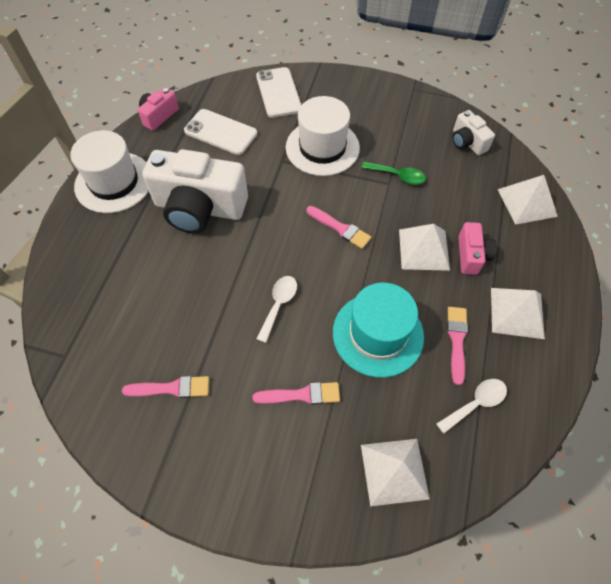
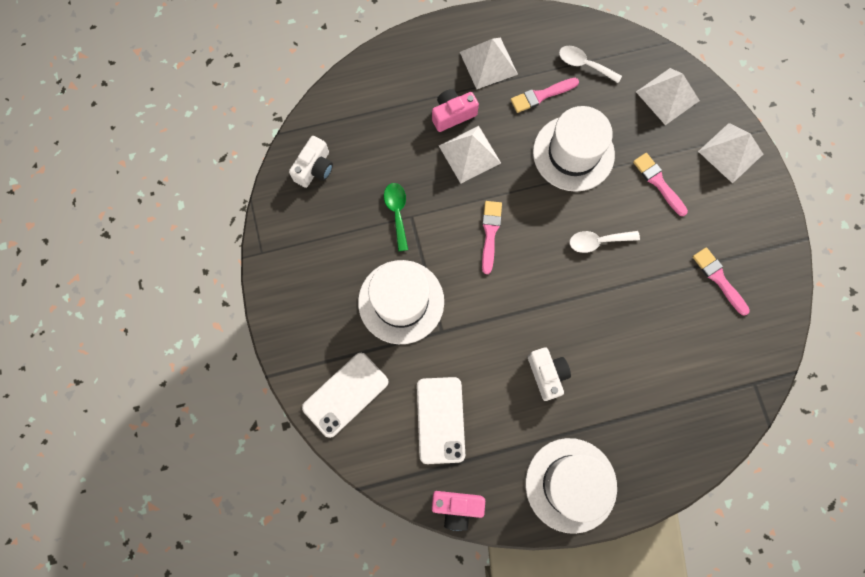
camera: 120 degrees left, 15 degrees up
(199, 208) = (547, 374): white camera -> white camera, size x0.48
(378, 334) = (573, 153): turquoise hat -> white hat
(527, 202) = (365, 91): white pyramid -> white pyramid (730, 152)

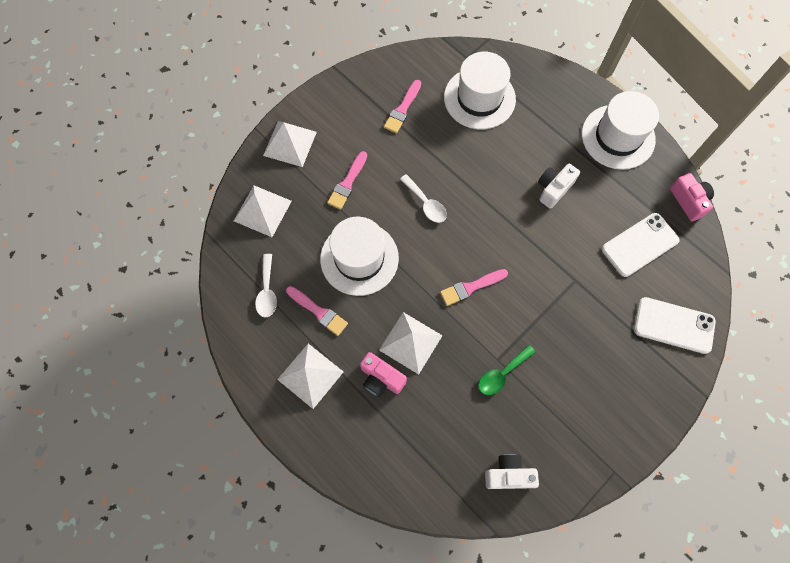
camera: 120 degrees left, 5 degrees down
(401, 301) = (574, 325): white hat -> white hat (479, 98)

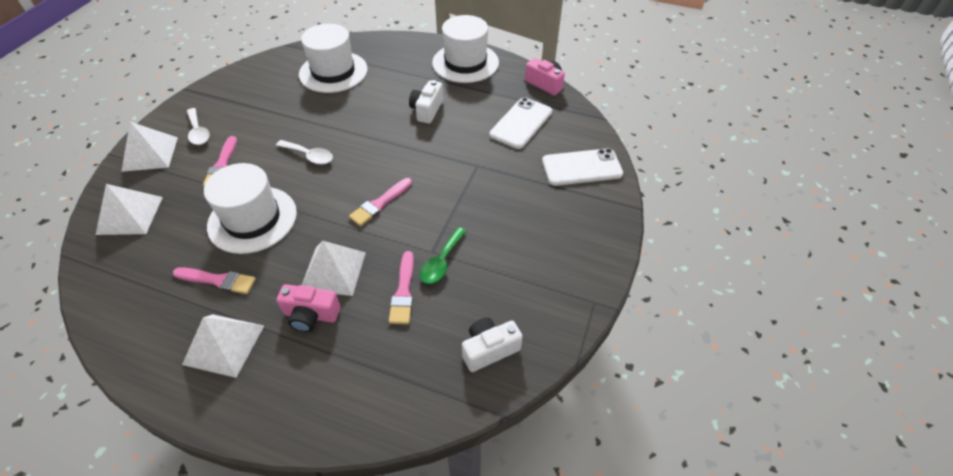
camera: 25 degrees left, 20 degrees down
(267, 291) = (150, 283): white spoon -> white spoon (198, 132)
(402, 109) = (262, 98): pink brush -> pink brush (403, 291)

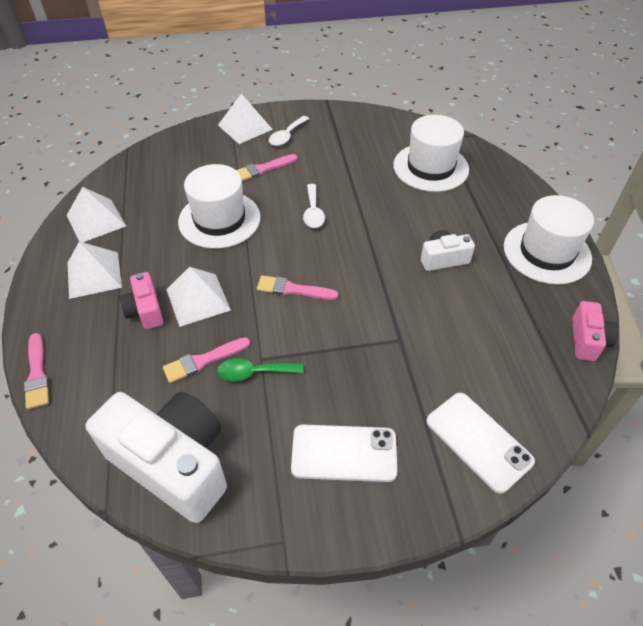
camera: 60 degrees right, 0 degrees up
(130, 215) = (180, 155): white pyramid -> white pyramid (96, 220)
(218, 280) = (149, 236): pink brush -> pink brush (37, 374)
(489, 349) = (173, 463): white camera -> white camera, size x2.07
(521, 123) = (498, 348): white phone -> white phone (344, 453)

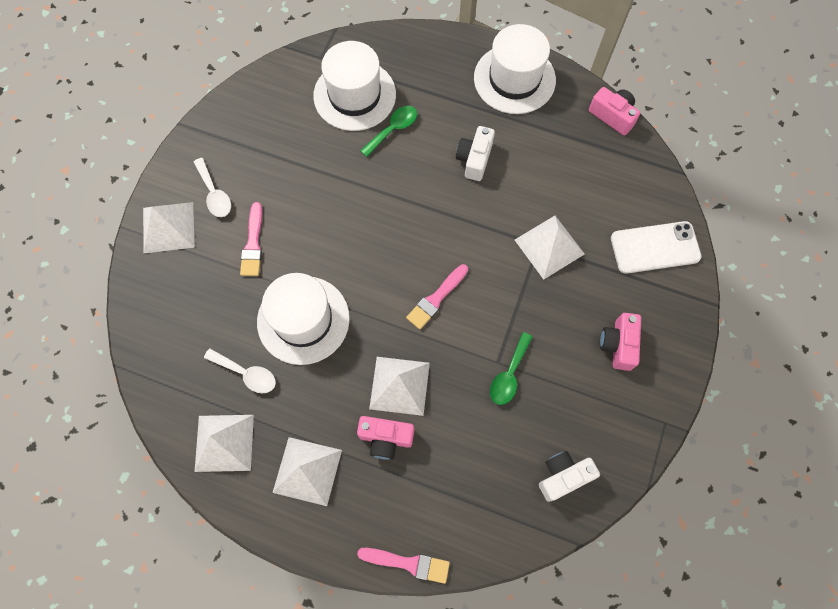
camera: 60 degrees left, 20 degrees up
(173, 463) = (563, 476): white camera -> white camera, size x0.48
(203, 360) = (474, 410): pink brush -> none
(313, 212) = (348, 230): white spoon -> white spoon (246, 373)
(344, 453) = (618, 345): white phone -> pink camera
(405, 348) = (549, 246): none -> white pyramid
(422, 199) = (393, 129): none -> green spoon

